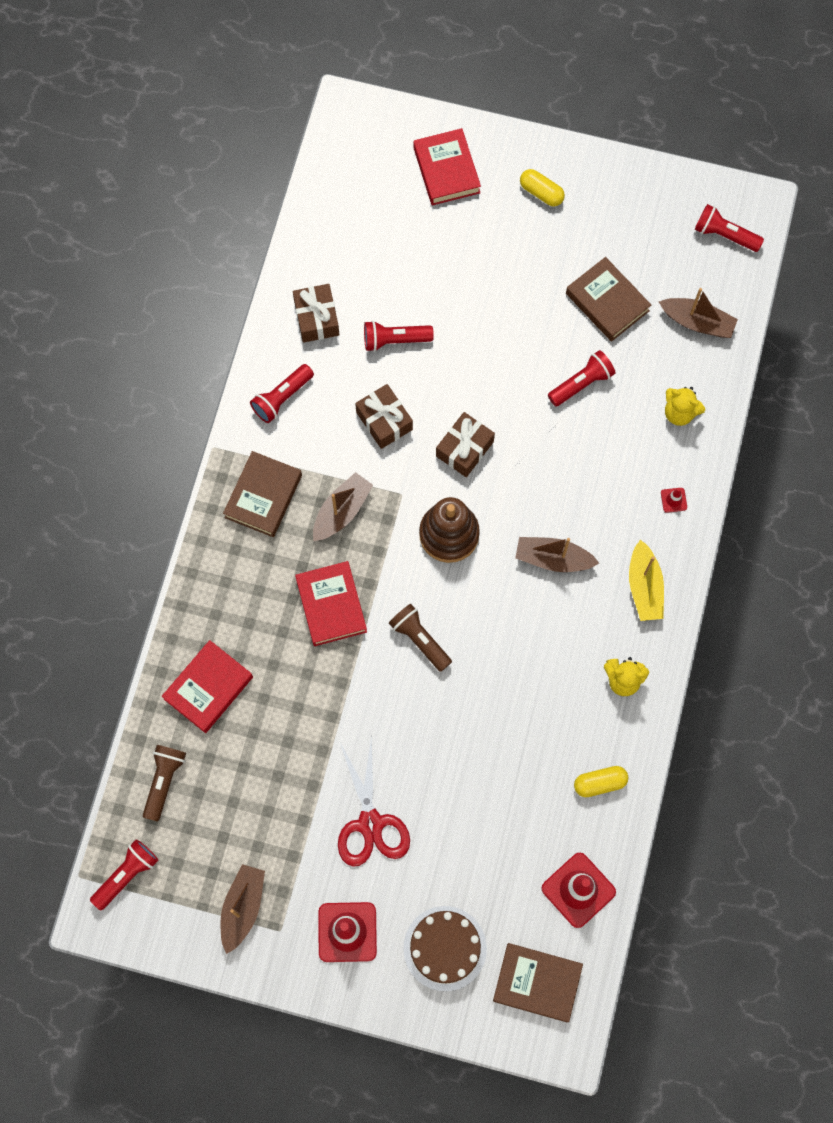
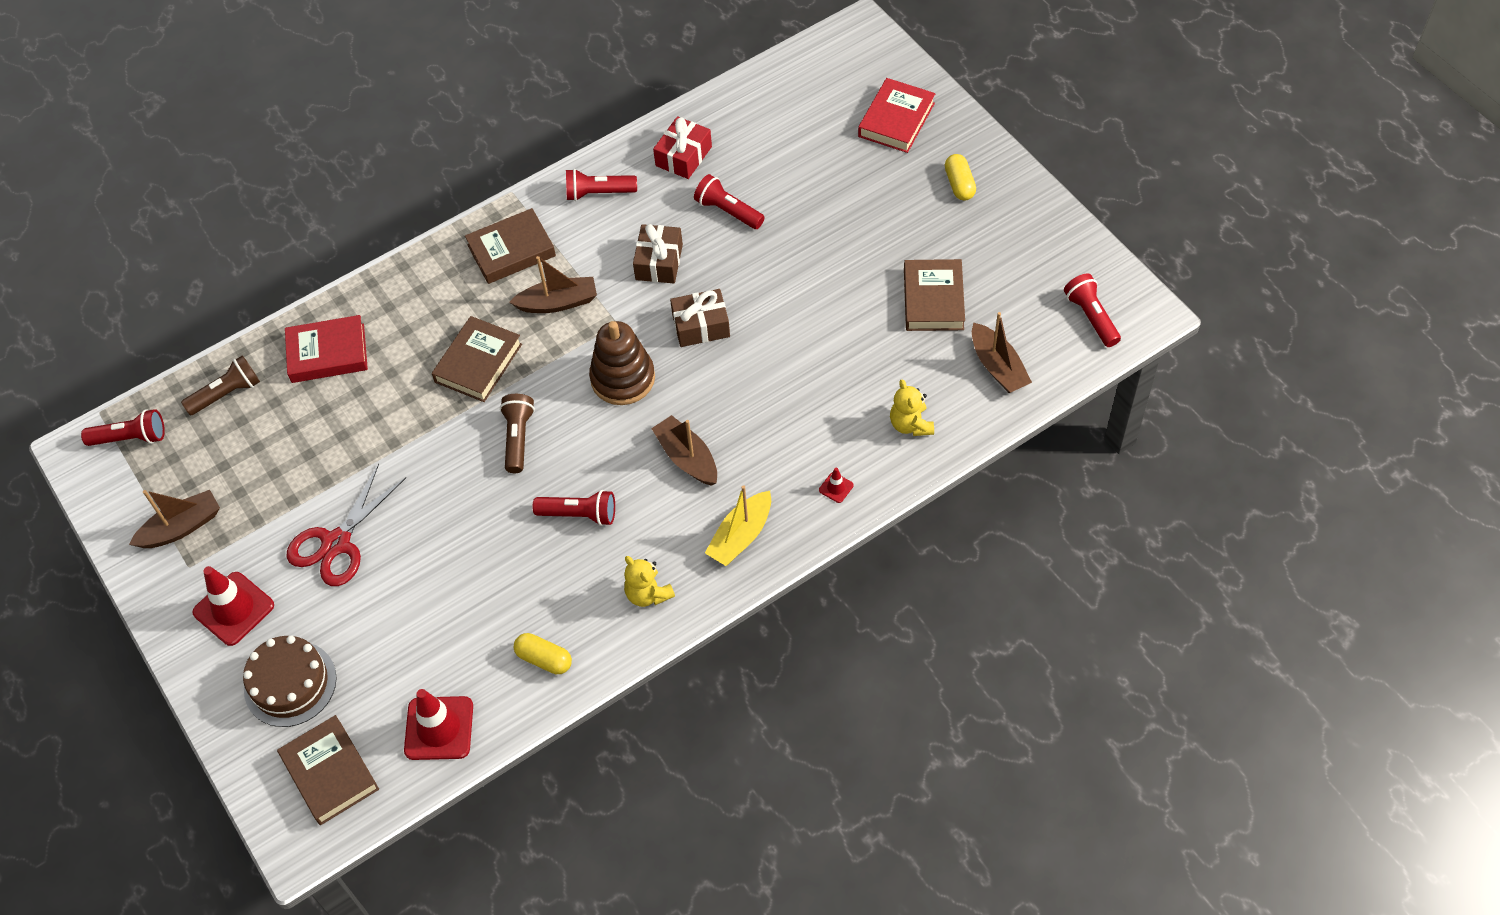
camera: 45 degrees right, 15 degrees down
(316, 318) = (683, 156): brown gift -> red gift
(331, 605) = (478, 363): red book -> brown book
(581, 383) = (848, 345): red flashlight -> red flashlight (579, 514)

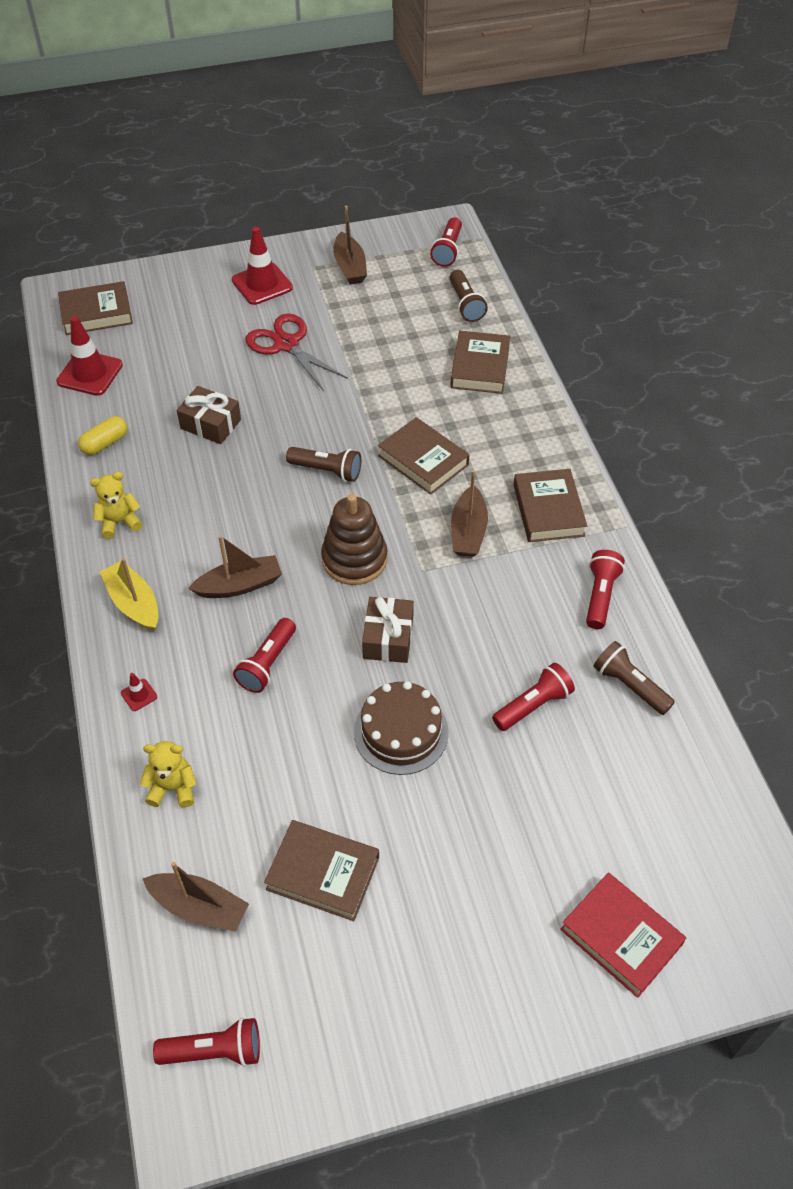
camera: 105 degrees right, 5 degrees down
(290, 683) = (181, 303): brown cake -> brown cake (401, 732)
(328, 353) = (480, 367): red book -> brown book
(579, 514) = (225, 495): red flashlight -> red flashlight (267, 663)
(659, 262) = (486, 624): brown gift -> brown gift (210, 424)
(683, 156) = (629, 685): red gift -> brown flashlight
(959, 184) = (486, 974): yellow capsule -> none
(997, 366) = (199, 907): brown boat -> brown boat turned 150 degrees counterclockwise

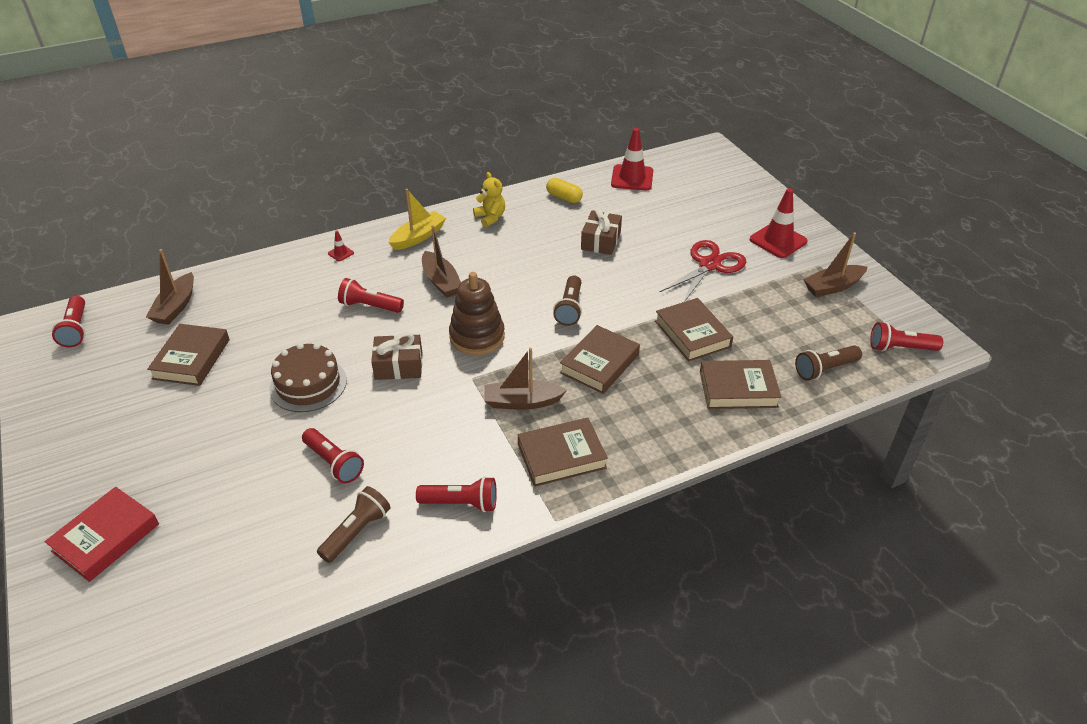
camera: 80 degrees right, 10 degrees down
(96, 313) = (697, 168): brown book -> brown book (692, 334)
(173, 788) = (266, 280): yellow teddy bear -> none

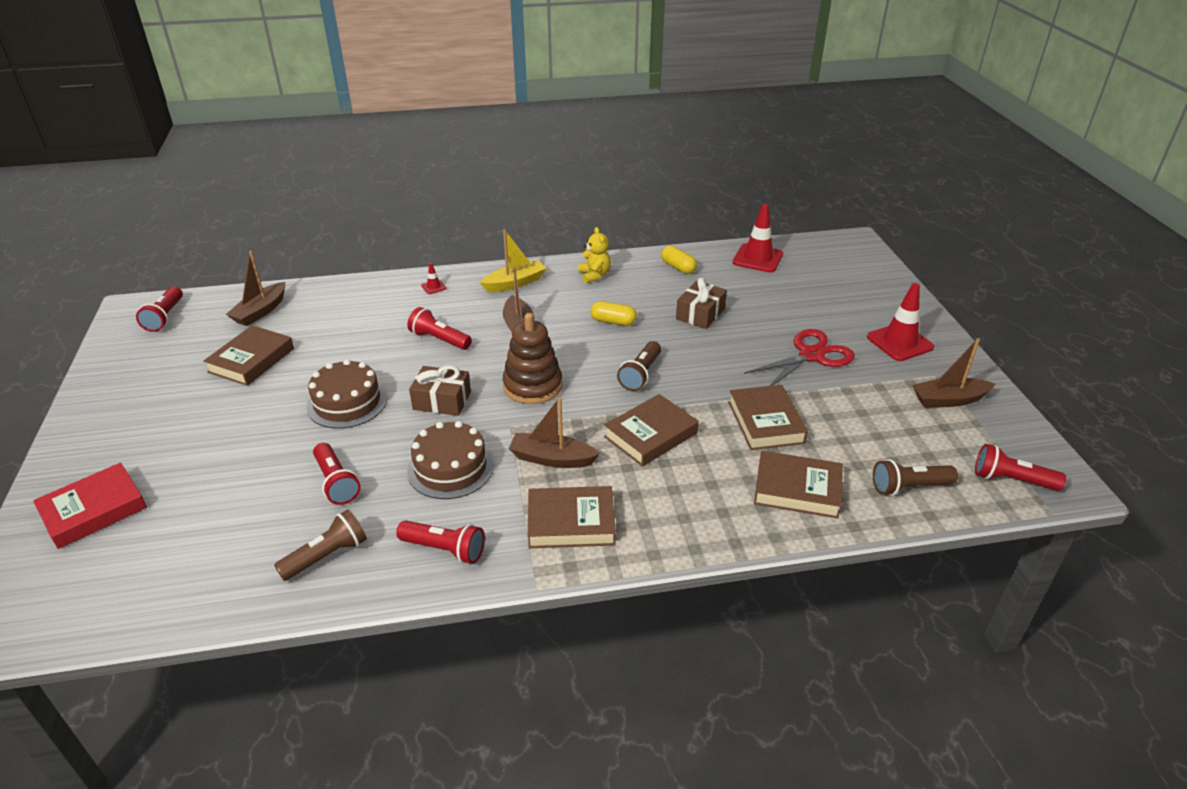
camera: 15 degrees right, 5 degrees down
(434, 428) = (450, 468): none -> brown cake
(525, 261) = (613, 321): none -> yellow capsule

